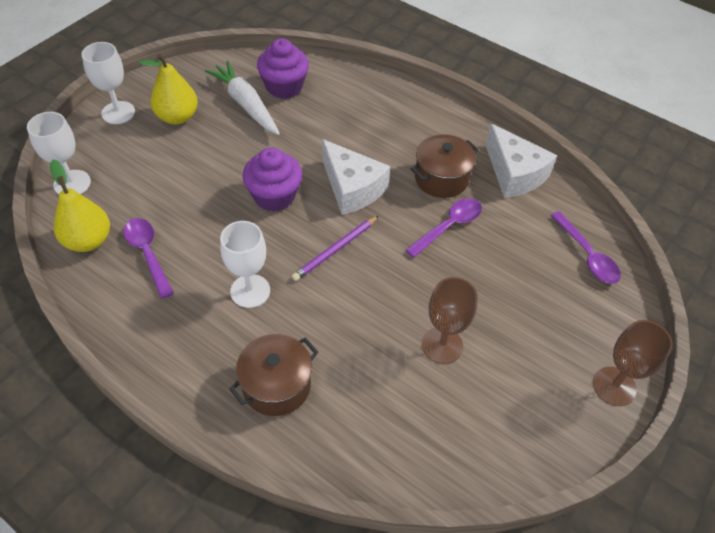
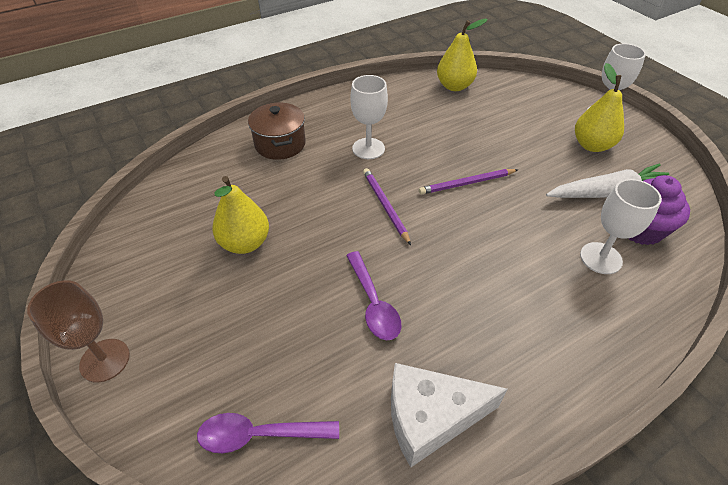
camera: 115 degrees right, 5 degrees down
(72, 183) = (516, 85): white goblet -> white goblet (600, 258)
(148, 254) = (429, 108): purple spoon -> none
(274, 196) = (467, 183): purple cupcake -> purple pencil
(352, 188) = (459, 240): white cheese -> none
(441, 178) = (448, 326): brown pot -> none
(442, 345) = (245, 243): brown goblet -> yellow pear

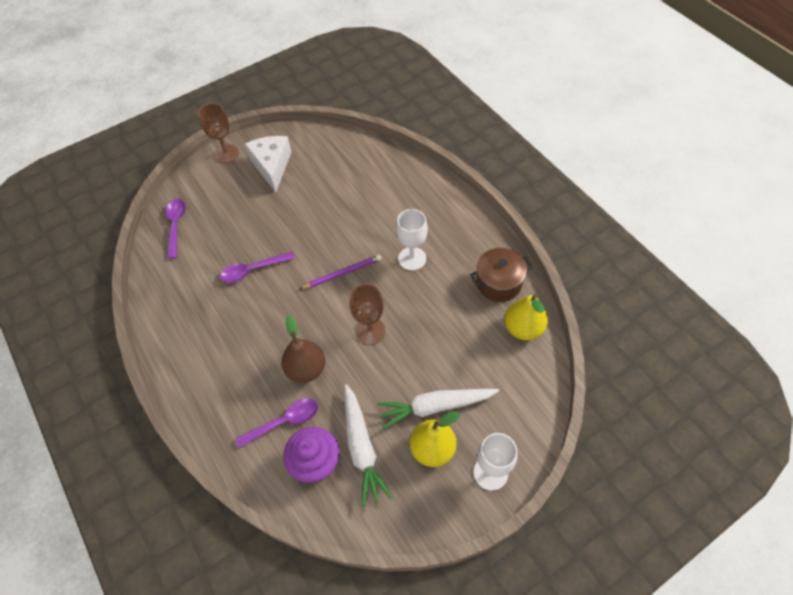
camera: 90 degrees right, 10 degrees up
(245, 243) = (306, 196): yellow pear -> none
(280, 144) = (413, 199): brown pot -> brown pot (498, 283)
(430, 417) = (173, 301): white cheese -> white cheese (272, 166)
(467, 183) = (370, 331): purple pencil -> brown goblet
(526, 239) = (306, 369): none -> brown pear
(547, 141) = (435, 407): none -> white carrot
(600, 258) = (284, 422): white goblet -> purple spoon

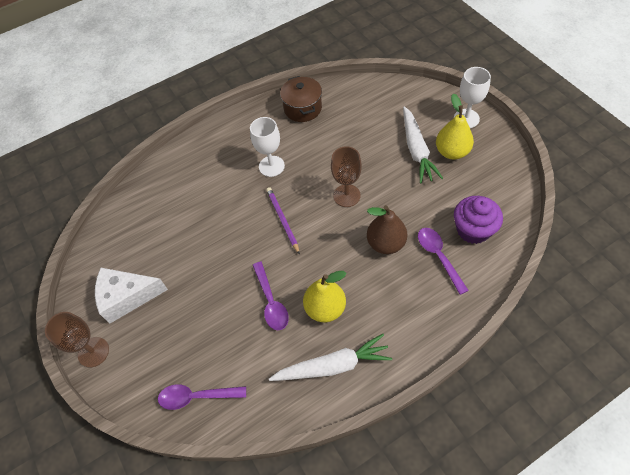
camera: 85 degrees left, 0 degrees up
(362, 448) = (456, 198): white carrot -> white carrot (333, 366)
(523, 328) = (346, 95): yellow pear -> yellow pear (325, 308)

